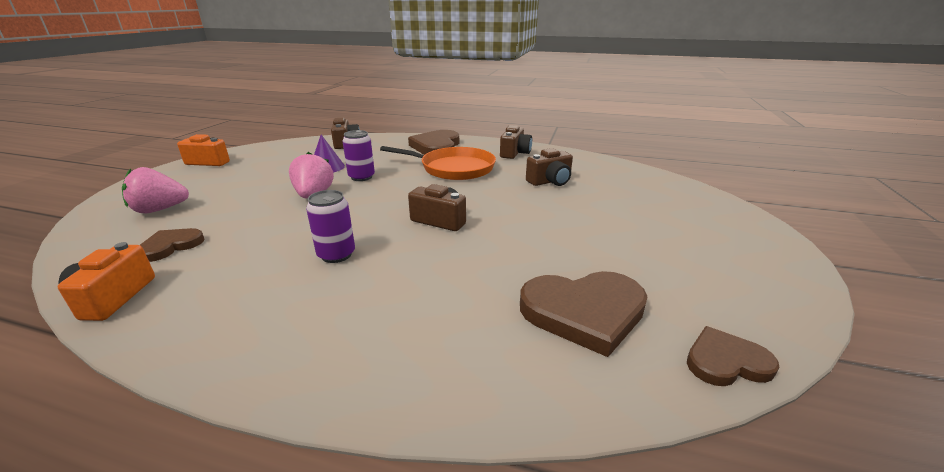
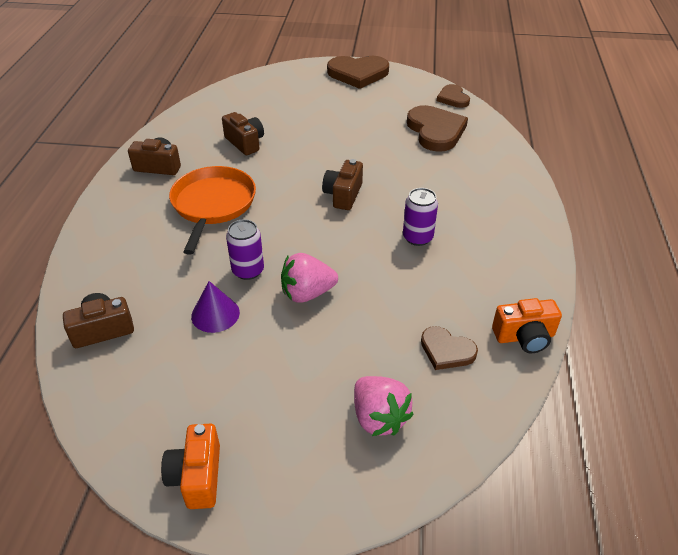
camera: 100 degrees left, 15 degrees up
(436, 146) = (127, 230): brown heart -> brown heart (358, 74)

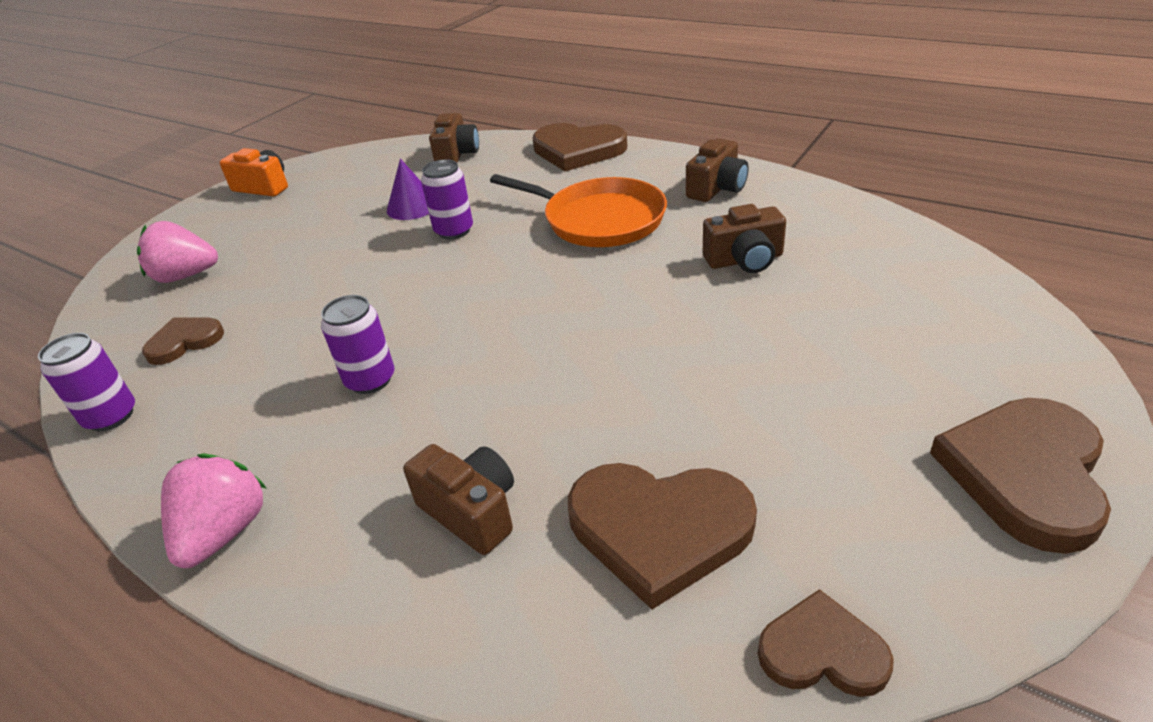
camera: 120 degrees right, 5 degrees down
(94, 248) = (578, 150): none -> brown heart
(307, 293) = (377, 263): pink strawberry -> pink strawberry (225, 532)
(343, 195) = (532, 330): brown camera -> brown camera (471, 511)
(524, 337) = (111, 416): orange camera -> purple can

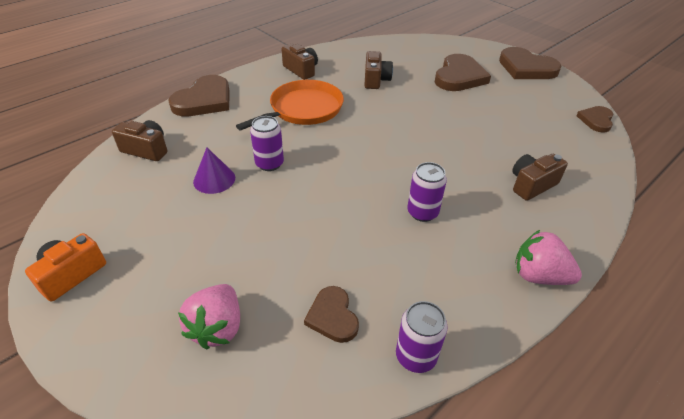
camera: 80 degrees left, 5 degrees up
(659, 529) = (545, 139): brown heart -> brown heart (459, 76)

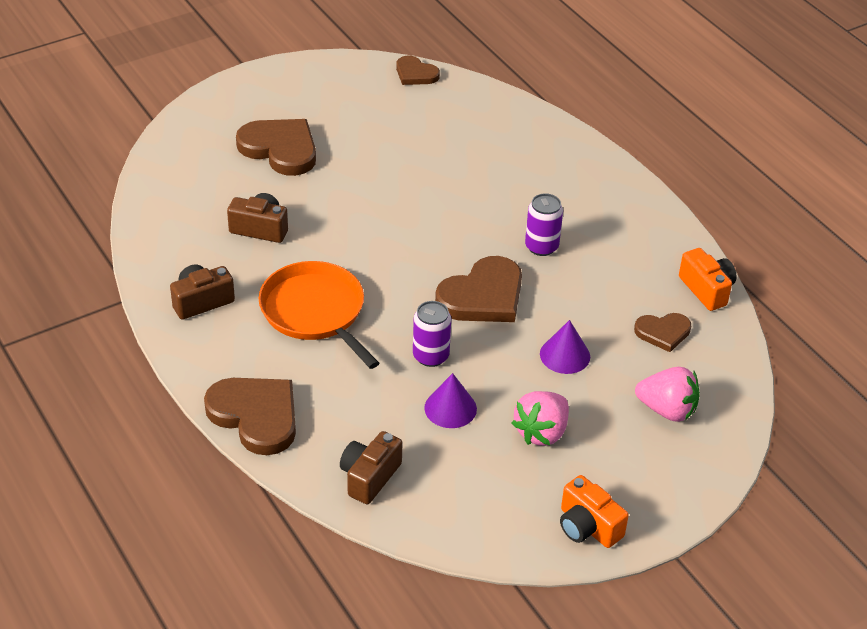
camera: 80 degrees left, 0 degrees up
(284, 241) = (565, 355): none -> purple cone
(416, 356) = (707, 289): purple can -> orange camera
(526, 68) = (279, 84): brown heart -> brown heart (483, 296)
(531, 185) = (515, 159): brown camera -> none
(538, 276) = (634, 195): pink strawberry -> pink strawberry (541, 432)

